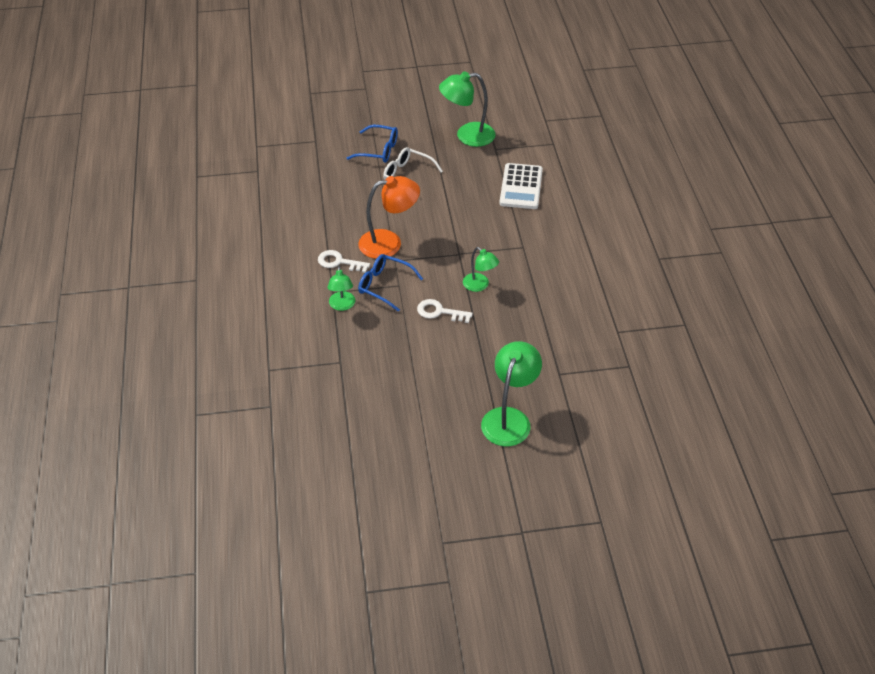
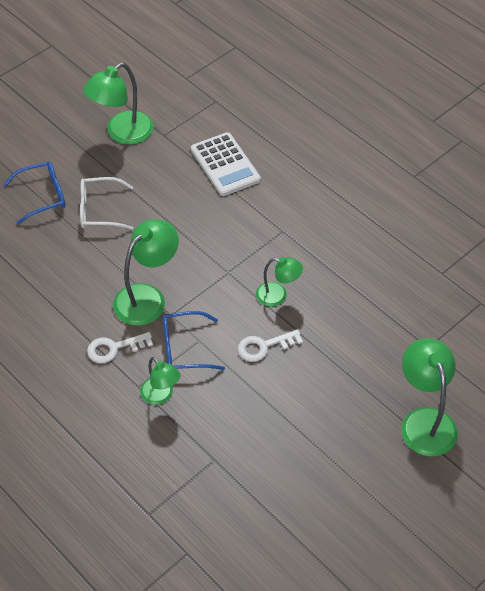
camera: 35 degrees left, 5 degrees up
(389, 243) = (147, 297): orange lamp -> green lamp

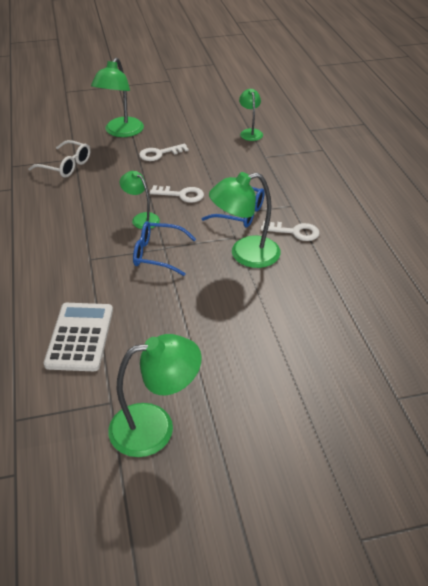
camera: 150 degrees left, 10 degrees down
(43, 196) = (293, 386): blue glasses -> blue glasses (157, 254)
(99, 210) = (240, 344): white glasses -> white glasses (66, 166)
(161, 396) = (277, 195): green lamp -> green lamp (250, 132)
(343, 402) = (159, 154): none -> white key

